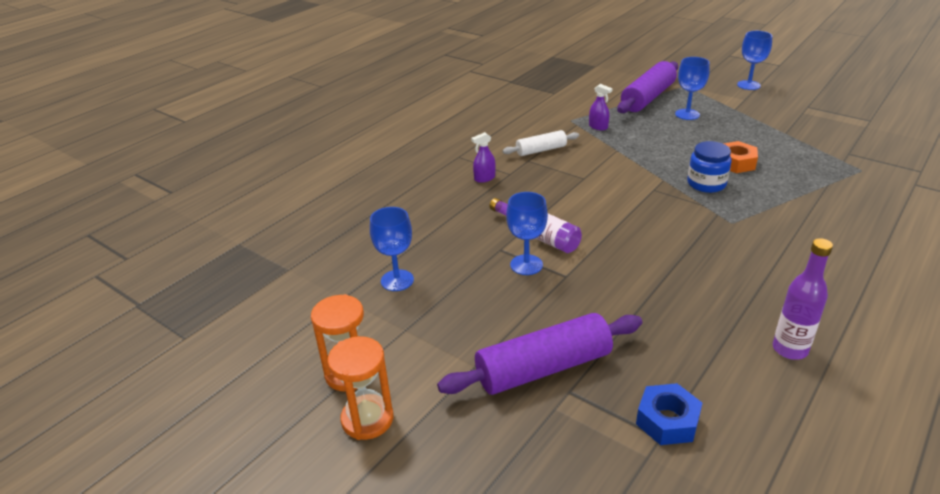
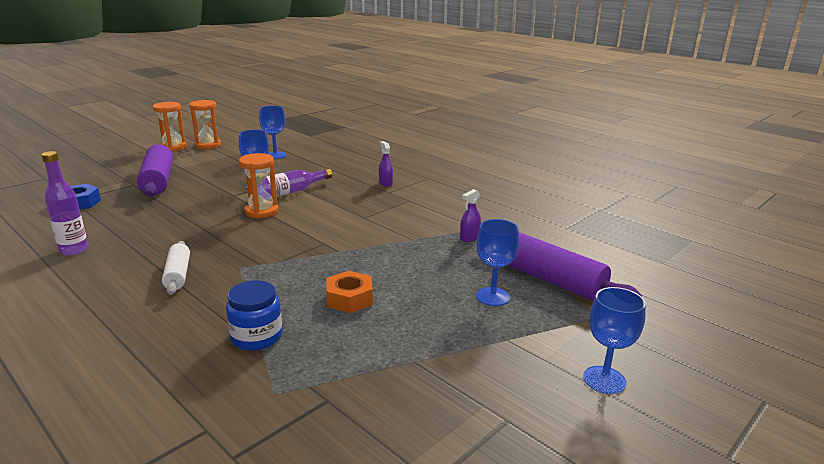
camera: 95 degrees right, 10 degrees down
(541, 150) = (426, 207): white rolling pin -> white rolling pin (178, 274)
(604, 241) = (261, 211): none -> orange hourglass
(706, 184) = (316, 270): blue jar -> blue jar (256, 337)

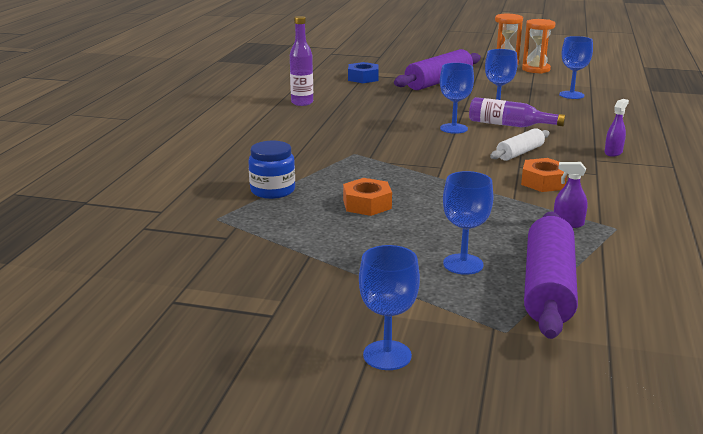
camera: 60 degrees right, 0 degrees up
(178, 274) = (316, 140): white rolling pin -> white rolling pin (520, 153)
(261, 211) = (453, 128): orange hourglass -> blue goblet
(400, 220) = (543, 182): none -> orange nut

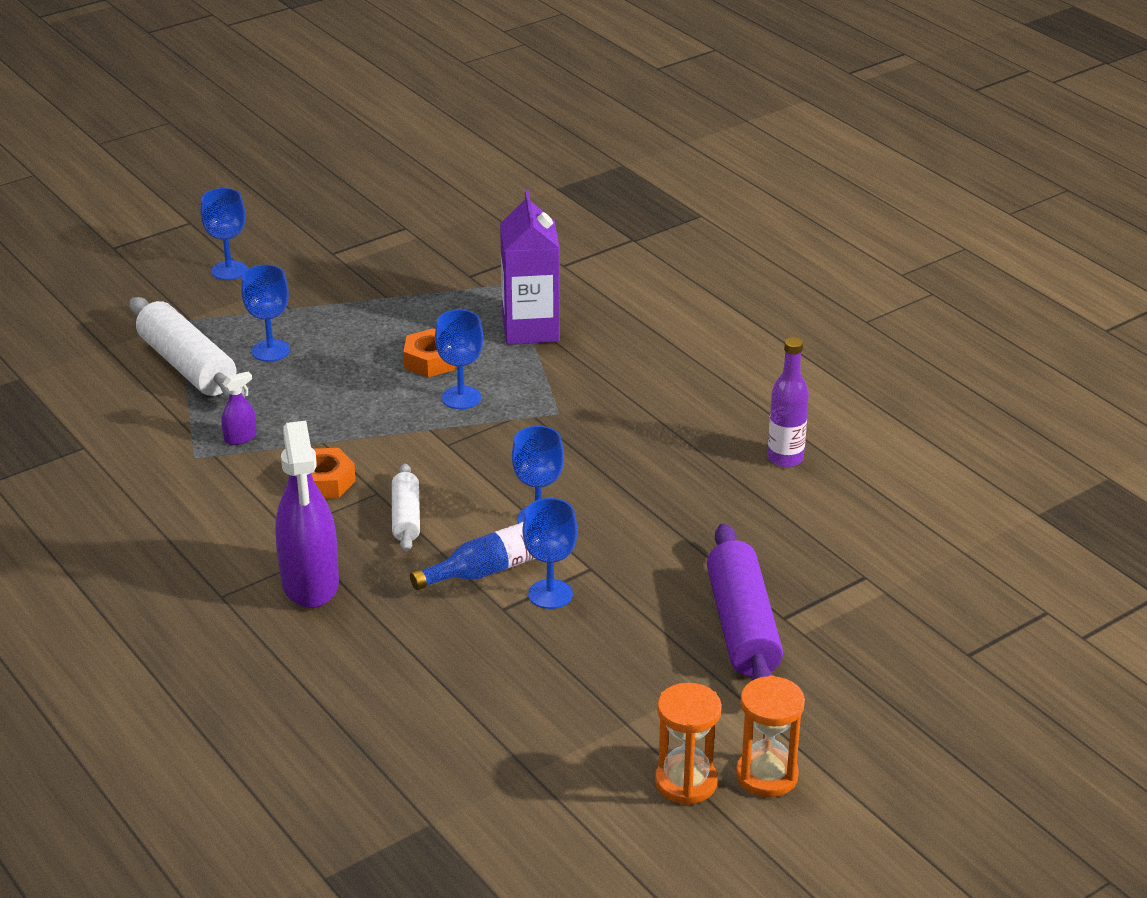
camera: 130 degrees right, 10 degrees up
(272, 190) = (530, 329): blue jar -> purple carton
(363, 78) = (847, 565): blue nut -> none
(509, 125) = (491, 569): purple bottle -> blue bottle
(548, 287) = (187, 366): purple rolling pin -> white rolling pin
(571, 95) = (520, 715): blue goblet -> blue goblet (461, 398)
(613, 152) = (310, 583): purple spray bottle -> purple spray bottle, size x2.35

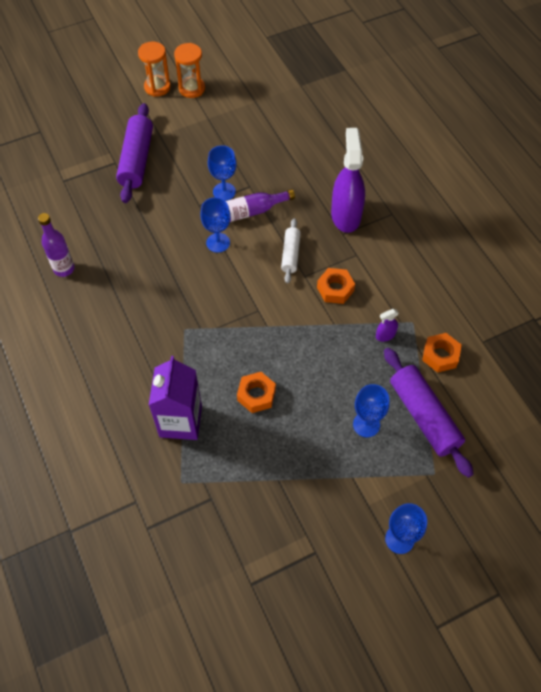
camera: 170 degrees left, 25 degrees up
(155, 425) = (440, 355): none -> orange nut
(187, 366) = (424, 416): white rolling pin -> purple rolling pin
(461, 398) = (242, 353): blue goblet -> none
(491, 569) = (250, 212): blue bottle -> purple bottle

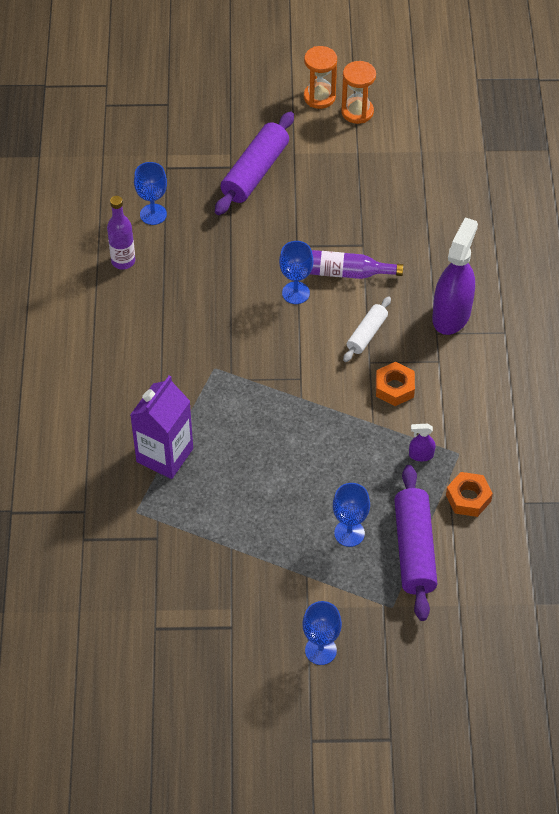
camera: 25 degrees right, 5 degrees down
(224, 191) = (331, 241): blue goblet -> blue goblet (153, 214)
(256, 395) = (253, 460): orange nut -> none

